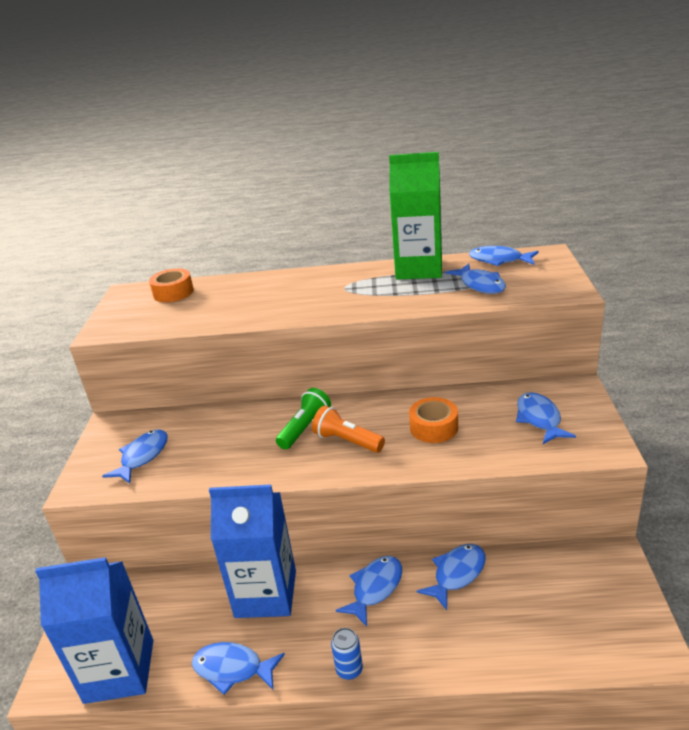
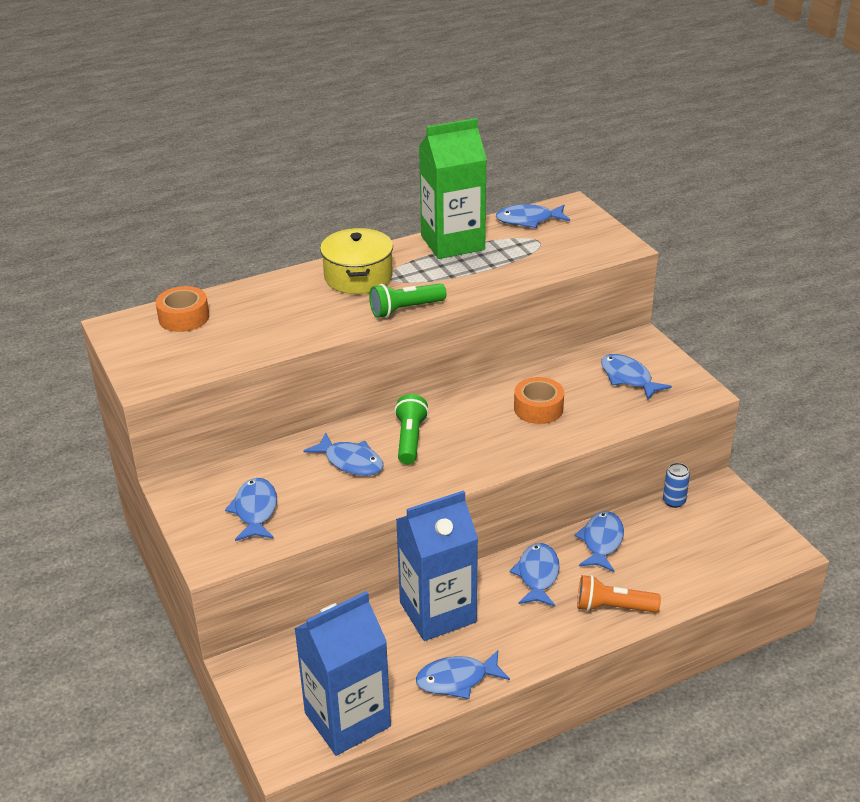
camera: 30 degrees left, 5 degrees up
(321, 283) = (358, 277): none -> yellow pot
(333, 313) = (405, 309): none -> green flashlight
(347, 441) = (464, 441): orange flashlight -> orange flashlight (613, 607)
(349, 669) = (561, 644): blue can -> blue can (674, 501)
(480, 285) = (531, 252): blue fish -> blue fish (350, 462)

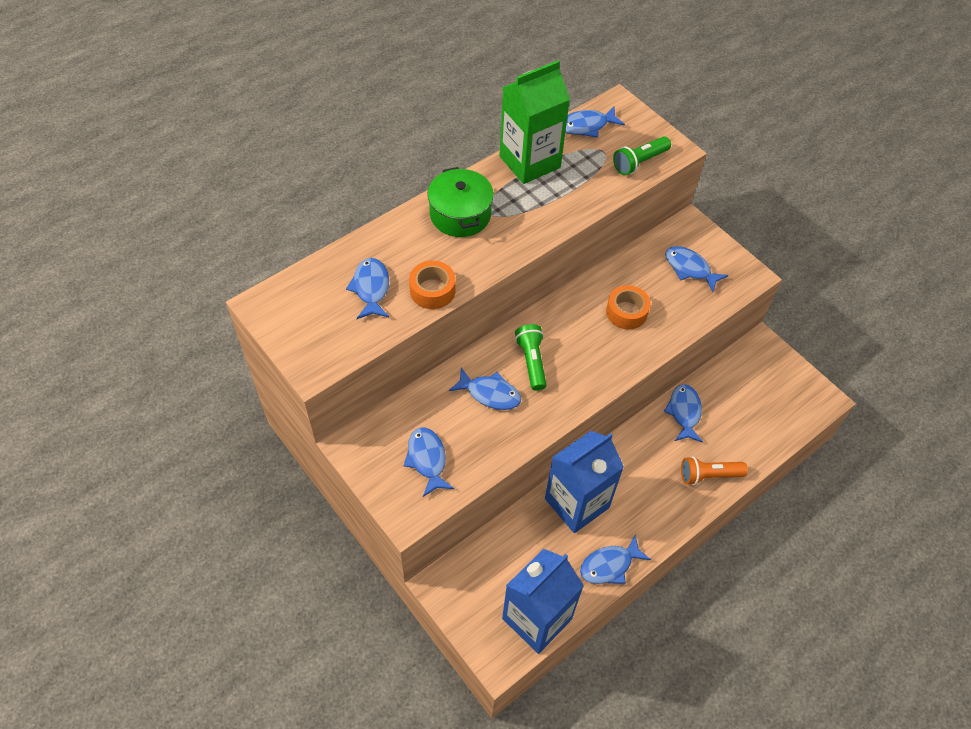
camera: 15 degrees left, 20 degrees up
(184, 317) = (320, 285): orange tape -> orange tape (432, 290)
(358, 277) = (460, 214): yellow pot -> green pot
(405, 309) = (514, 250): green flashlight -> green flashlight (639, 162)
(537, 575) = (644, 454): blue fish -> blue fish (371, 288)
(674, 501) = (729, 363): blue can -> none

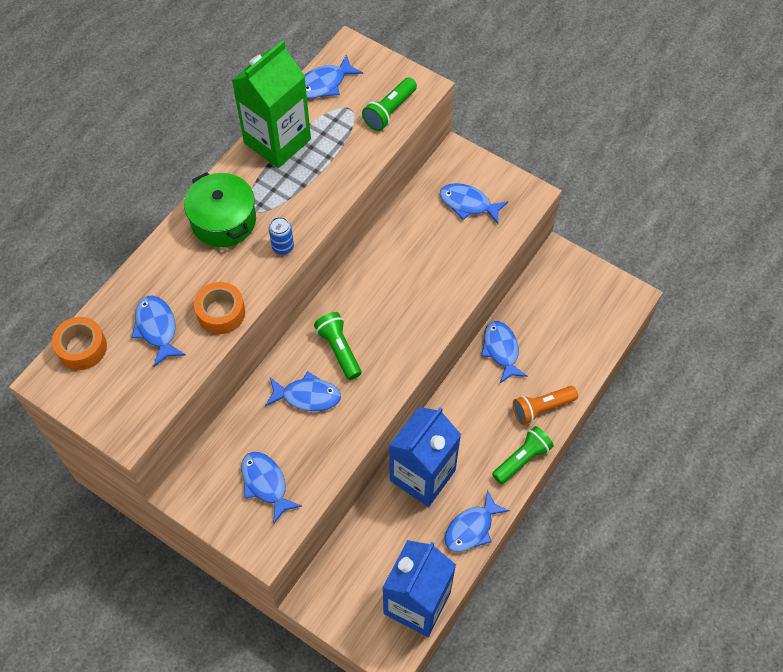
camera: 15 degrees left, 5 degrees up
(506, 250) = (283, 247): none -> blue can
(626, 312) = (418, 269): orange tape -> orange tape (82, 348)
(676, 516) = (522, 459): none -> green flashlight

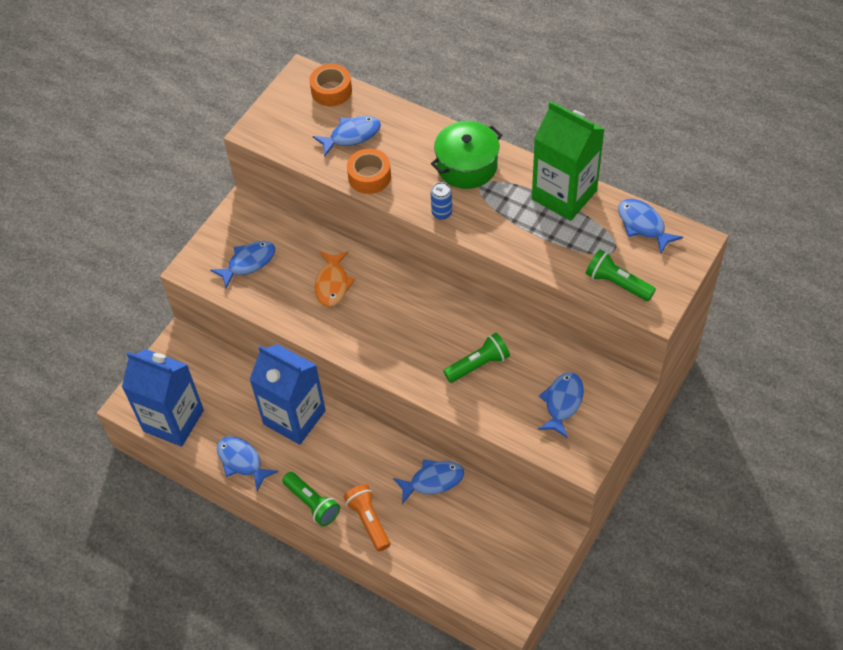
camera: 90 degrees right, 5 degrees down
(307, 396) = (332, 284): blue fish -> orange fish
(339, 350) = (381, 304): green flashlight -> green flashlight (478, 365)

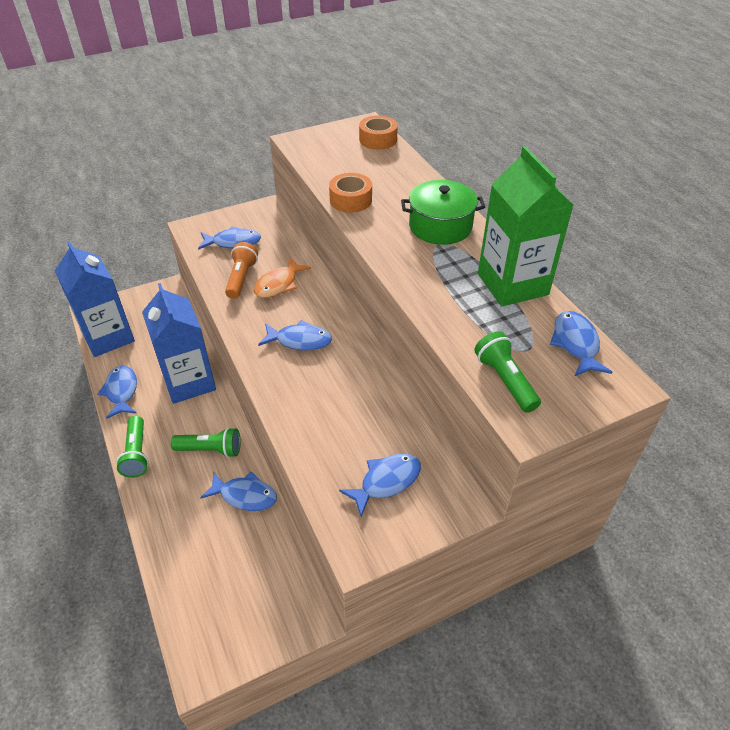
camera: 30 degrees right, 10 degrees down
(351, 136) = (364, 170): blue fish -> blue fish (300, 340)
(368, 521) = (163, 496): orange flashlight -> orange flashlight (241, 278)
(442, 213) = (385, 248): blue can -> none
(478, 365) = (337, 404): green flashlight -> green flashlight (210, 449)

